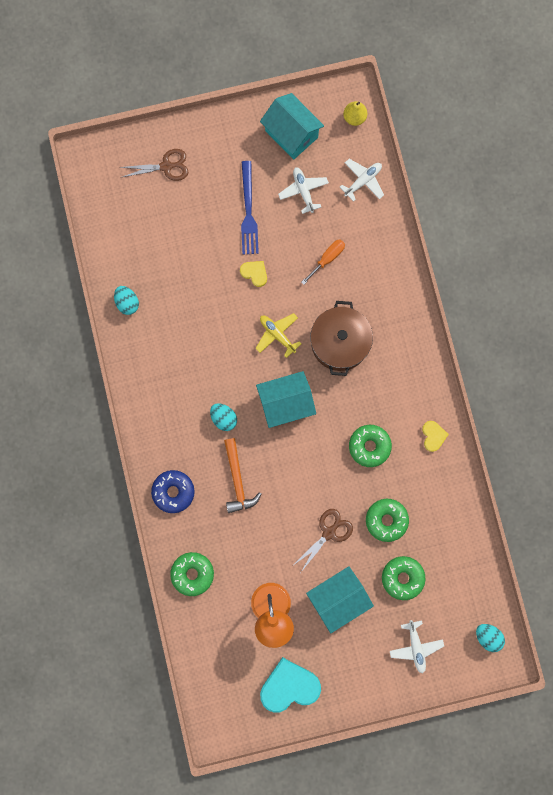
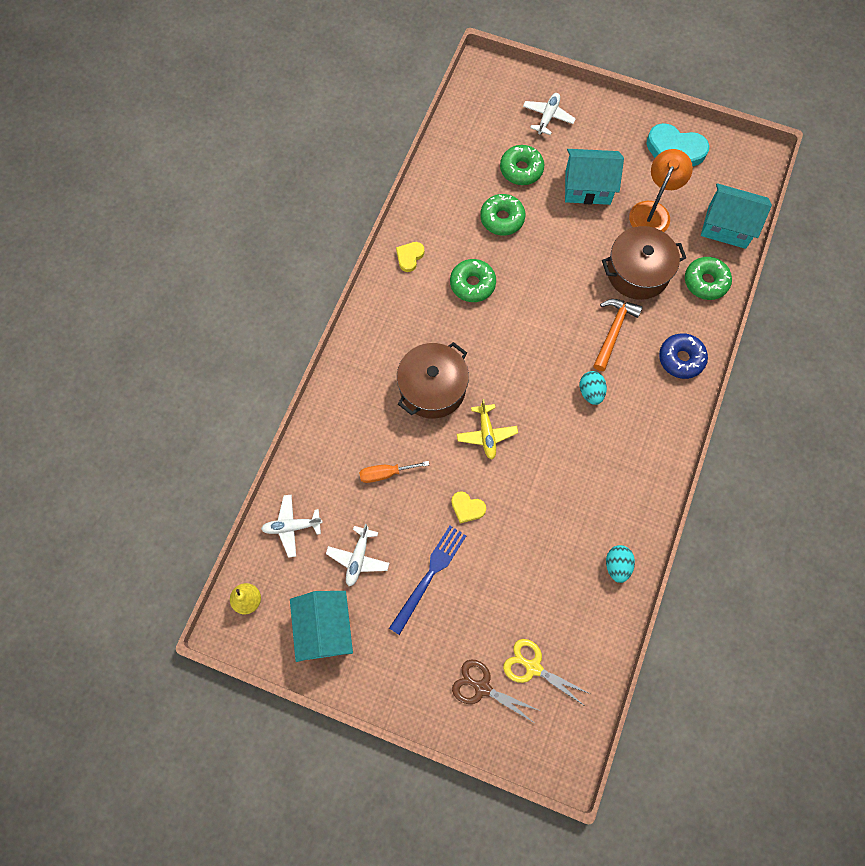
camera: 145 degrees left, 10 degrees down
(142, 200) = (533, 667): none -> yellow scissors
(250, 545) = (637, 272): none -> brown pot
(254, 273) = (467, 508): yellow heart -> yellow heart turned 45 degrees counterclockwise
(285, 403) = (522, 368): turquoise house -> turquoise house (727, 226)
(329, 533) = (560, 239): brown scissors -> none
(487, 636) = (483, 90): turquoise egg -> none

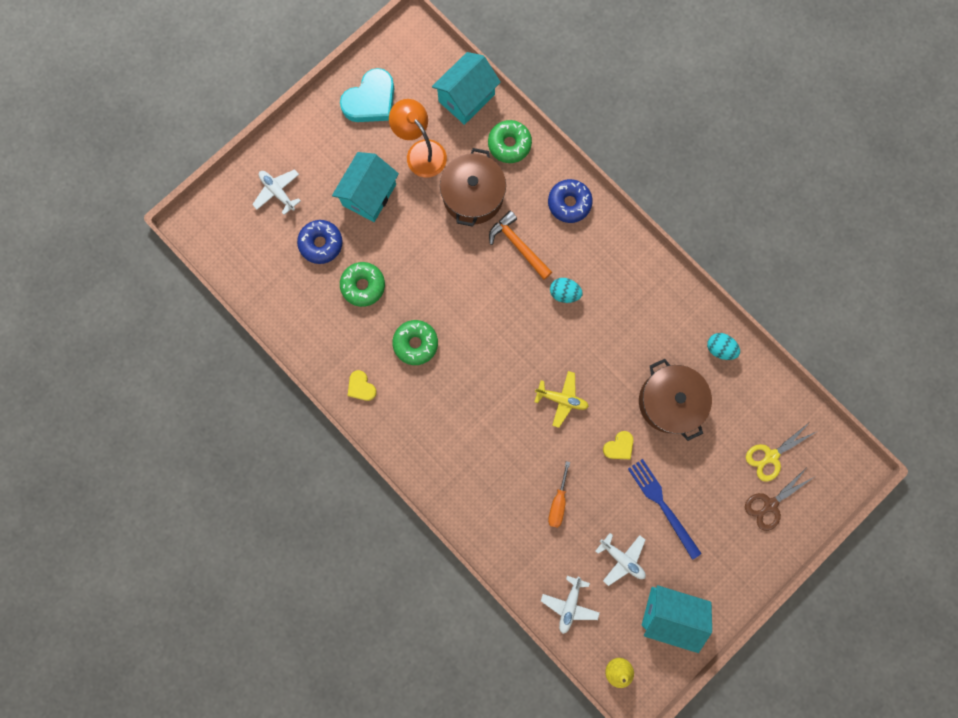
camera: 65 degrees left, 10 degrees up
(432, 388) = (498, 425): brown pot -> brown pot (669, 401)
(521, 169) = (321, 244): green donut -> blue donut

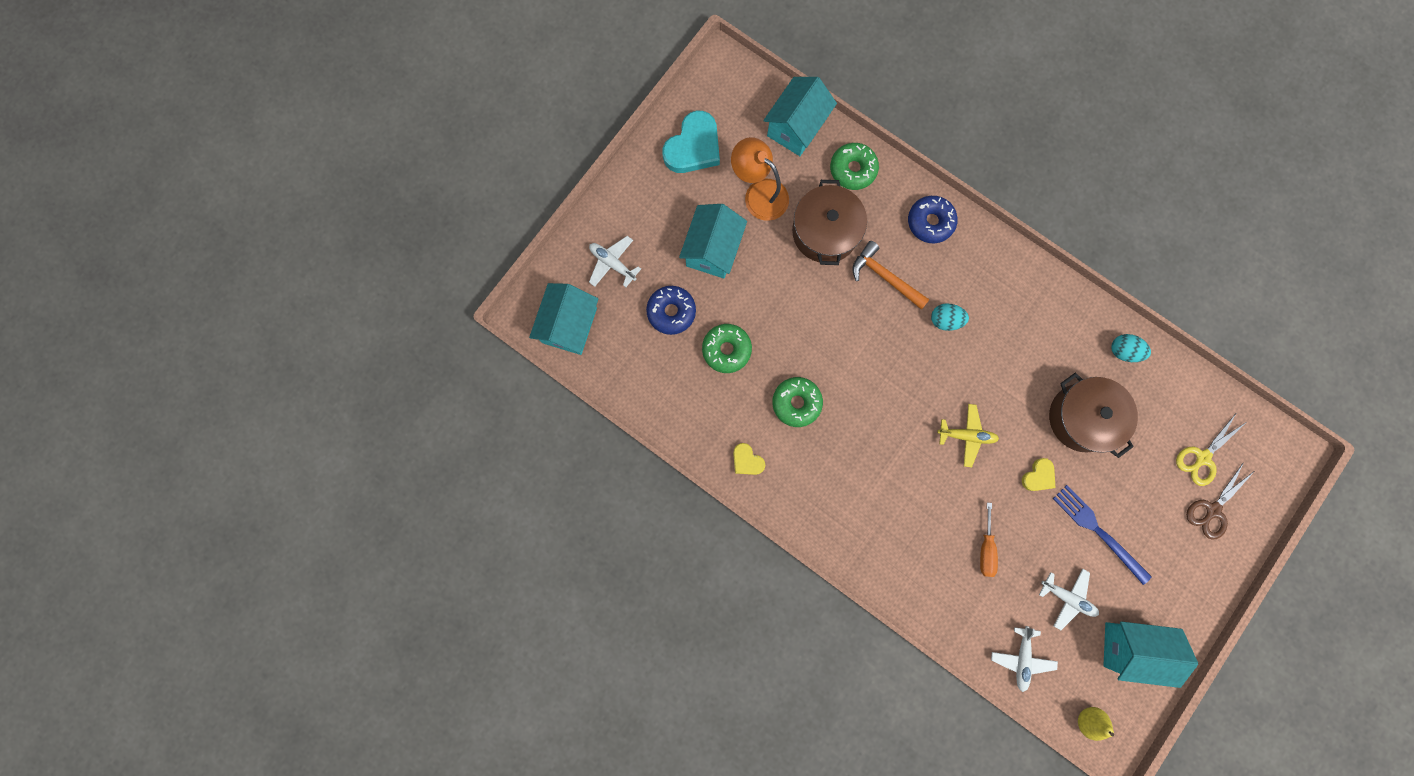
camera: 10 degrees left, 0 degrees up
(229, 240) = (569, 325): none -> turquoise house

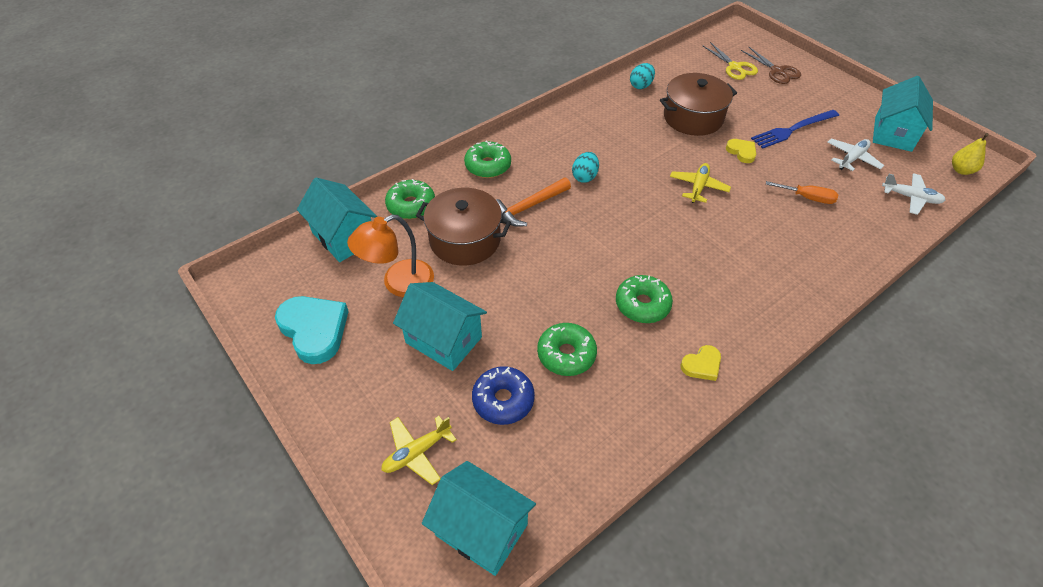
camera: 75 degrees left, 30 degrees down
(612, 263) = (417, 452): white plane -> yellow plane
(930, 222) = (488, 166): blue donut -> green donut

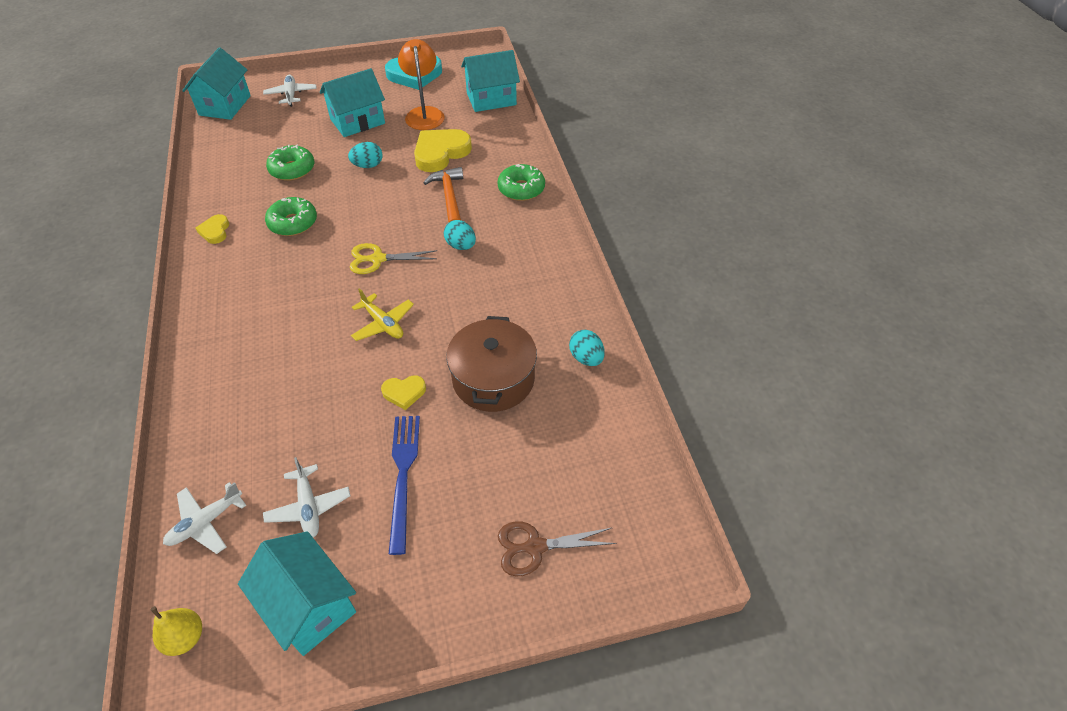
camera: 115 degrees right, 0 degrees up
(411, 205) = (501, 135): green donut -> none
(417, 452) = (291, 95): yellow plane -> white plane
(465, 240) = (440, 153): brown pot -> yellow heart
(481, 530) = (225, 105): turquoise house -> turquoise house turned 45 degrees counterclockwise
(503, 400) = (289, 133): blue donut -> none
(519, 289) = (368, 165): none -> turquoise egg
(734, 67) = (574, 492): yellow scissors -> yellow scissors (378, 259)
(807, 198) = (294, 411): orange screwdriver -> none

